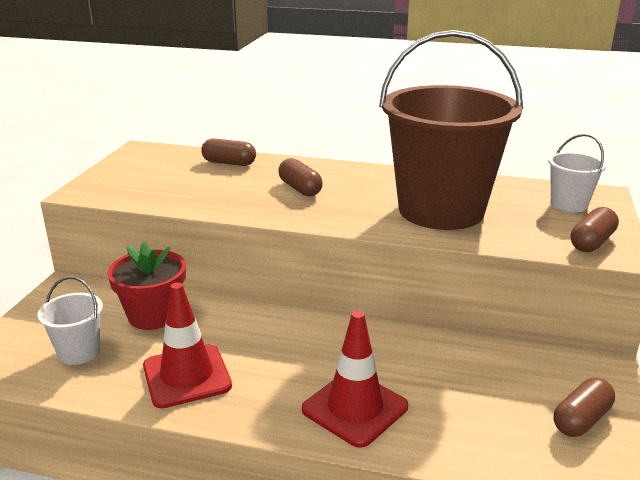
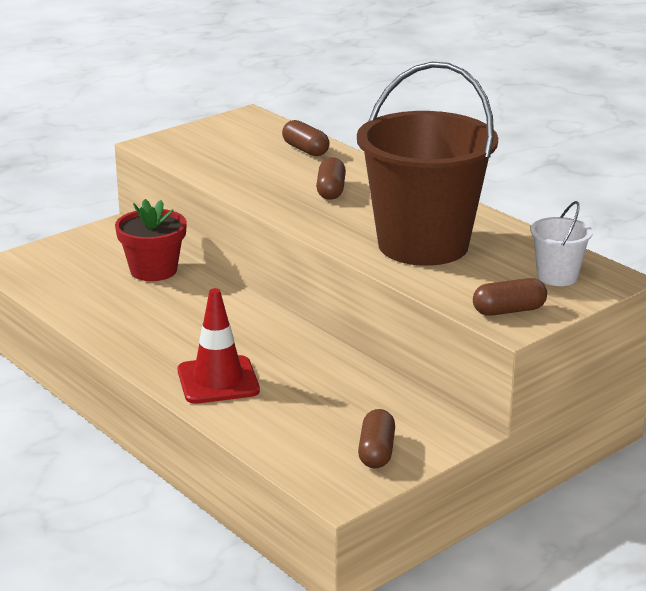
camera: 35 degrees right, 0 degrees up
(79, 352) = (75, 278): white bucket -> none
(187, 376) = (129, 319): red traffic cone -> none
(581, 419) = (376, 452): brown capsule -> brown capsule turned 75 degrees counterclockwise

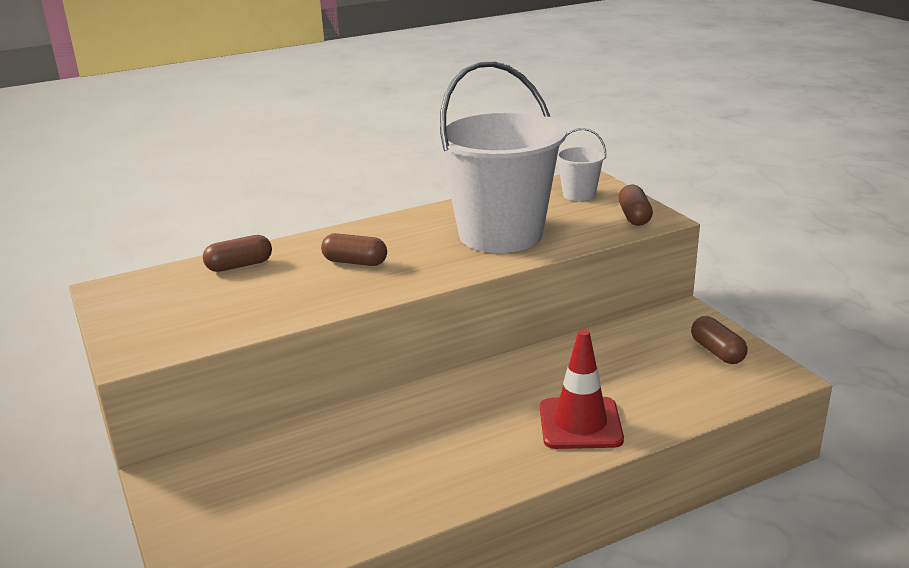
camera: 75 degrees left, 0 degrees up
(153, 270) = (307, 450): red flower pot -> none
(376, 452) = (717, 352): brown capsule -> brown capsule turned 45 degrees clockwise
(423, 245) = (500, 234): brown bucket -> white bucket

